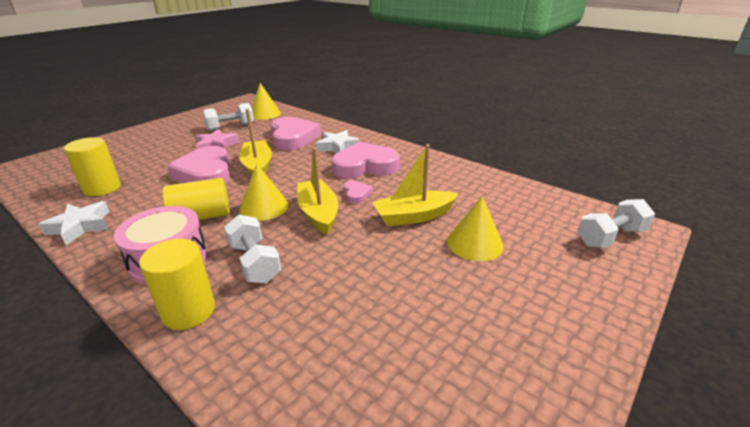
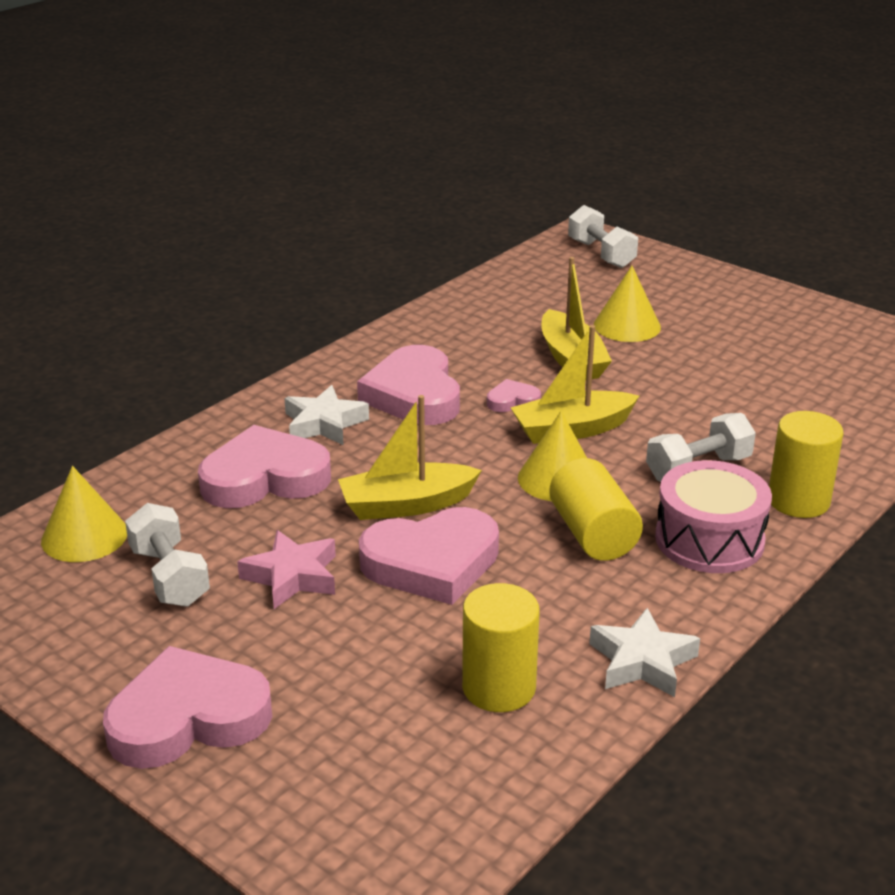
camera: 90 degrees left, 0 degrees up
(145, 135) = (188, 718): none -> pink heart

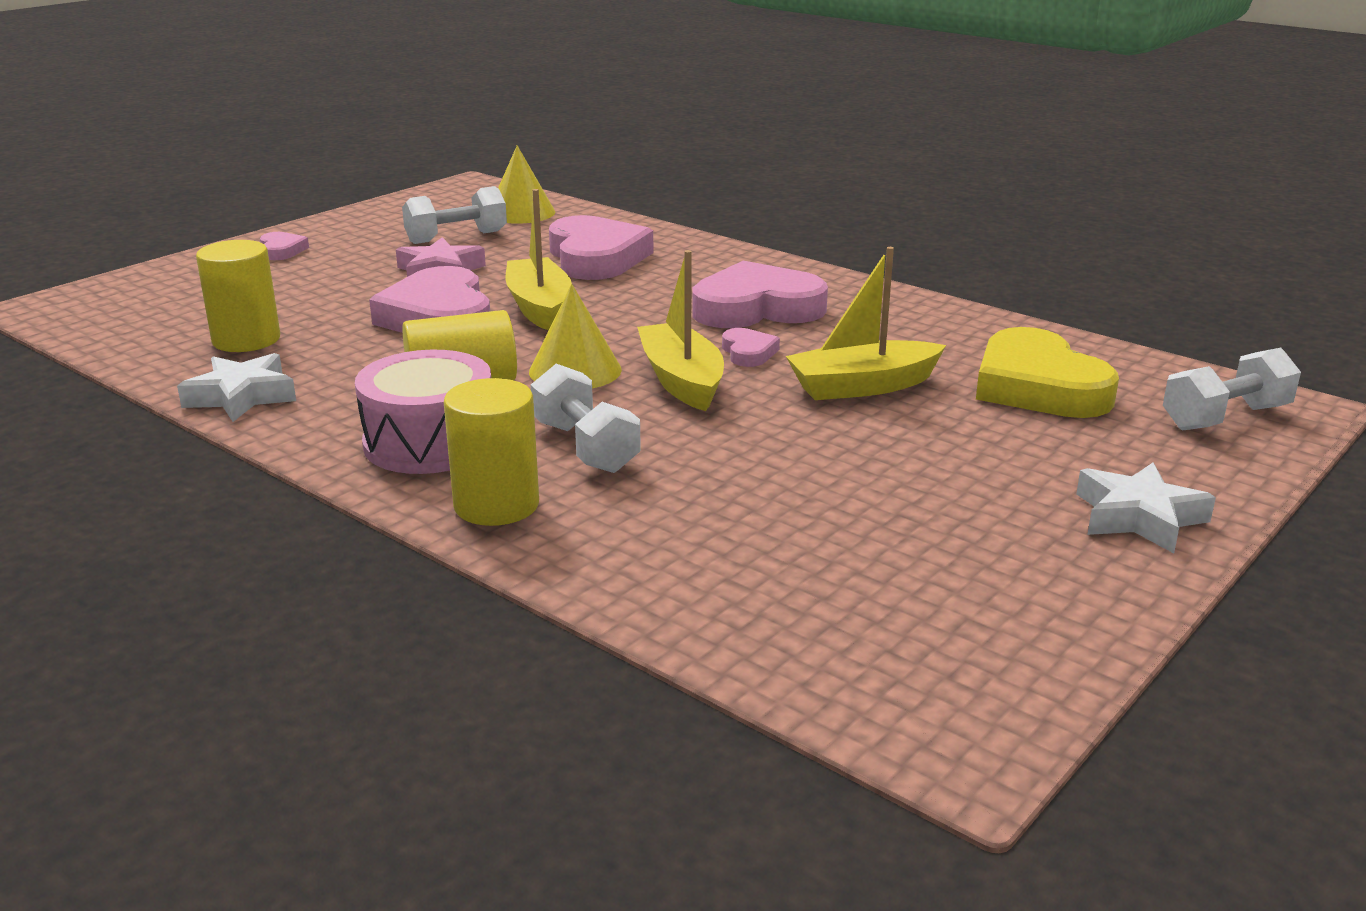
camera: 90 degrees right, 5 degrees down
(188, 718) = (282, 250): pink heart -> pink heart, size x0.46
(324, 423) = (693, 275): white star -> white star (1139, 517)
(563, 301) = (1038, 387): none -> yellow heart
(627, 326) = (977, 424): yellow cone -> none

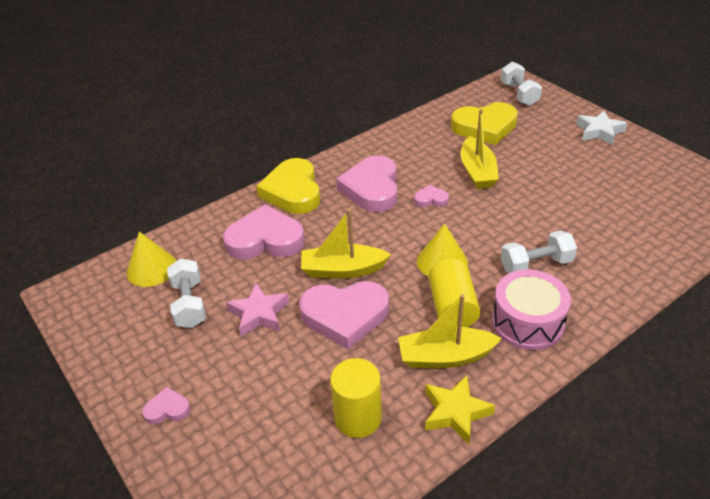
camera: 75 degrees left, 15 degrees up
(241, 396) = (455, 412): white star -> yellow star
(496, 505) = (597, 299): yellow cylinder -> none
(681, 381) = (462, 225): yellow boat -> yellow boat (445, 357)
(721, 260) = (293, 191): none -> yellow heart

